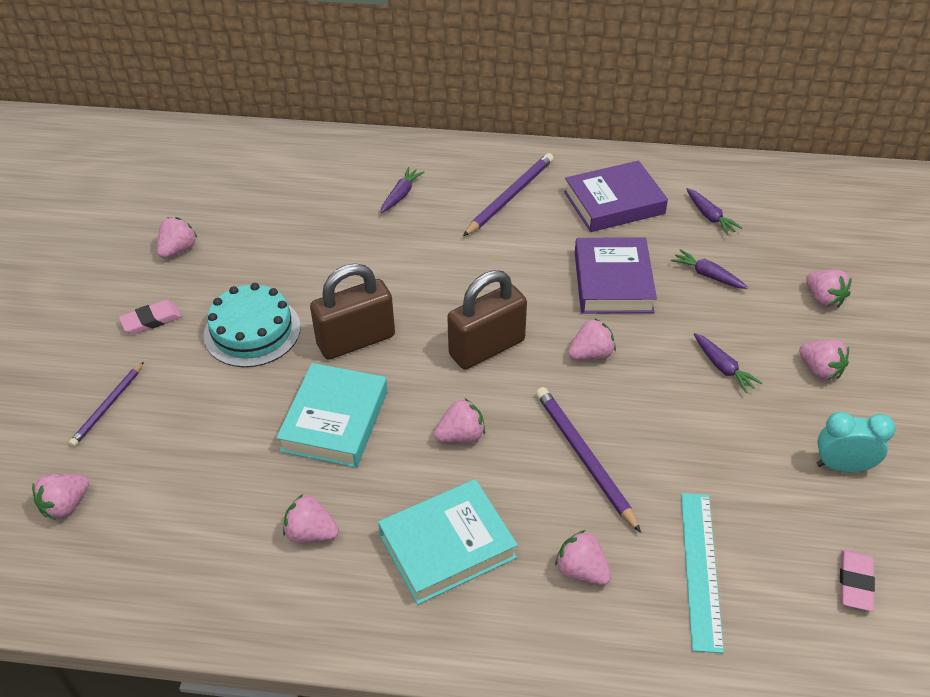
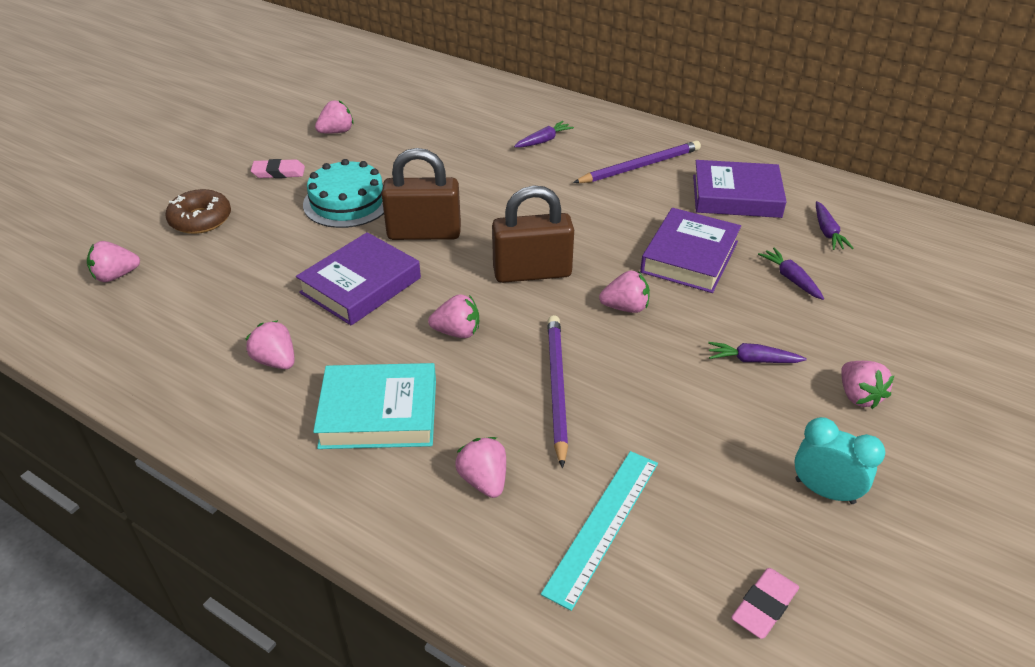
camera: 25 degrees right, 5 degrees down
(108, 406) = (201, 219): purple pencil -> brown donut
(335, 421) = (361, 285): turquoise book -> purple book
(723, 368) = (752, 360): purple carrot -> purple carrot turned 105 degrees clockwise
(823, 299) = (906, 335): pink strawberry -> none

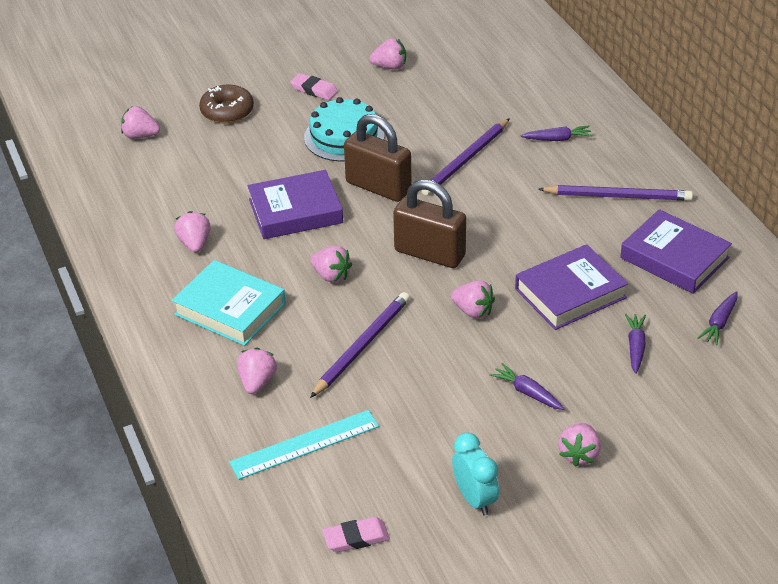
camera: 35 degrees right, 0 degrees up
(483, 182) = (466, 160): none -> purple pencil

